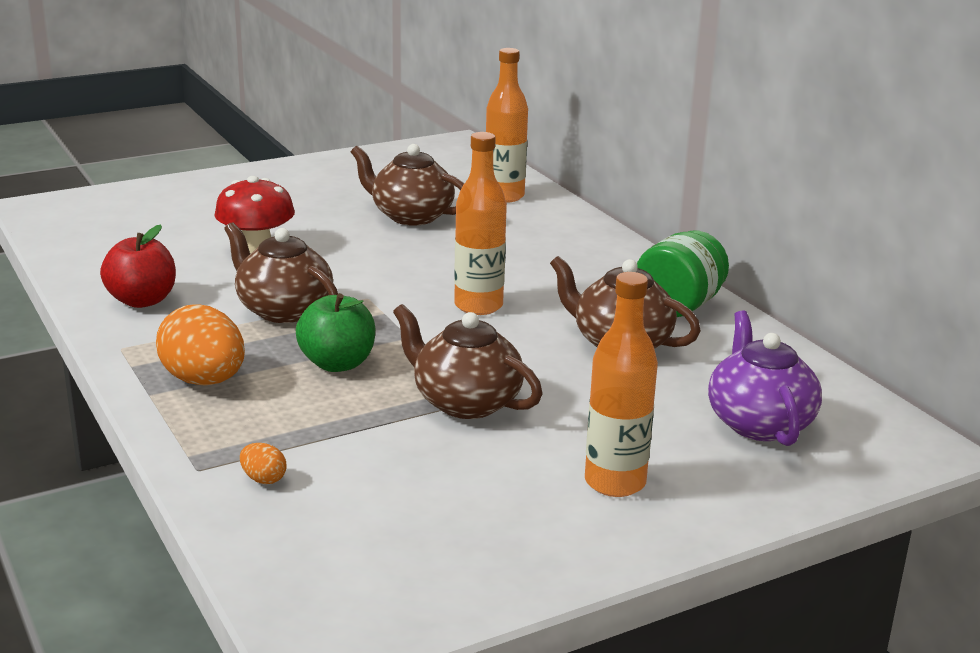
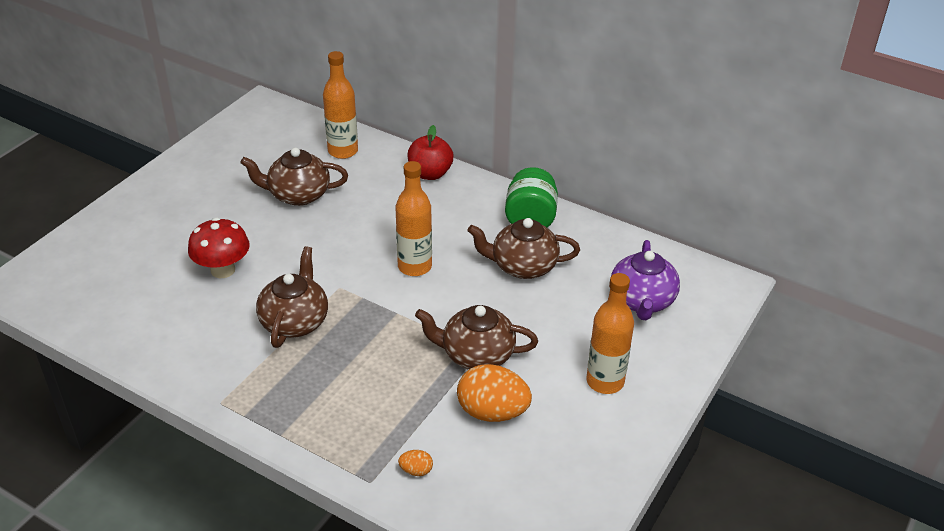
camera: 30 degrees left, 15 degrees up
(142, 301) = (190, 352): red apple -> red apple (430, 174)
(204, 381) = (304, 407): orange egg -> orange egg (492, 412)
(283, 310) = (295, 321): brown teapot -> brown teapot turned 90 degrees clockwise
(337, 364) = (373, 355): green apple -> none
(758, 423) = (642, 301): purple teapot -> purple teapot turned 135 degrees counterclockwise

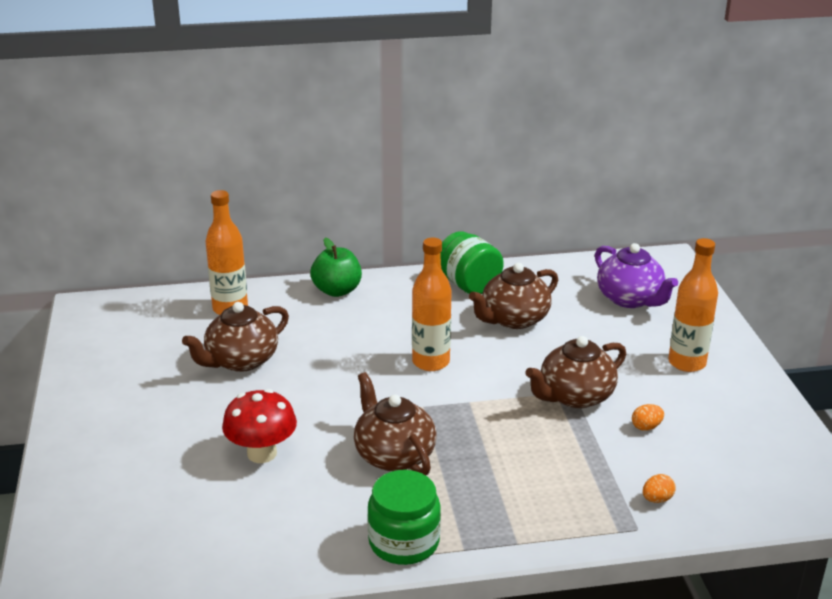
camera: 40 degrees left, 10 degrees down
(218, 385) = (404, 542): none -> green jar
(430, 174) = (337, 291): red apple -> green apple
(492, 412) = (646, 427): orange egg -> orange egg, size x0.44

